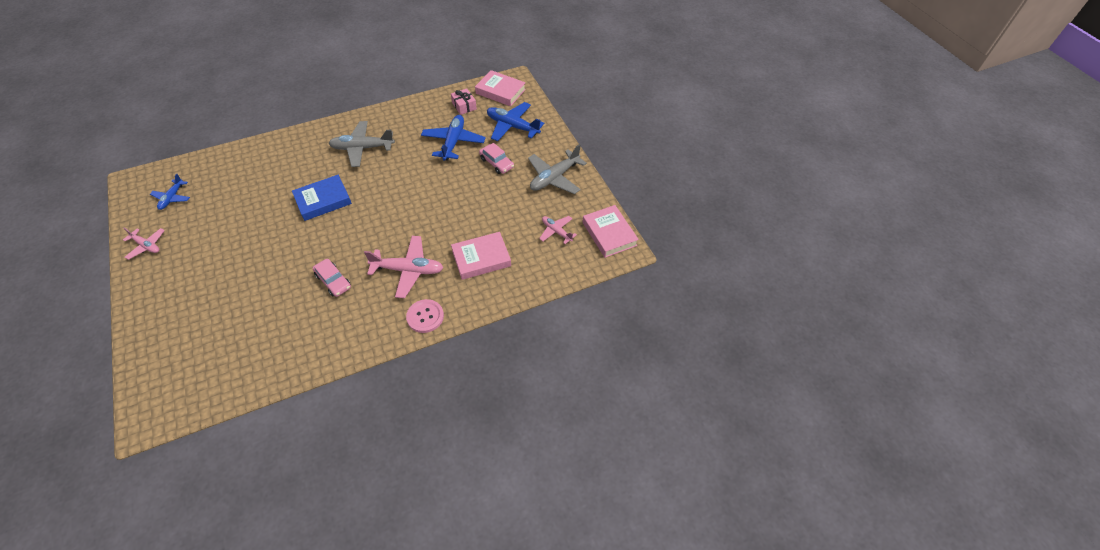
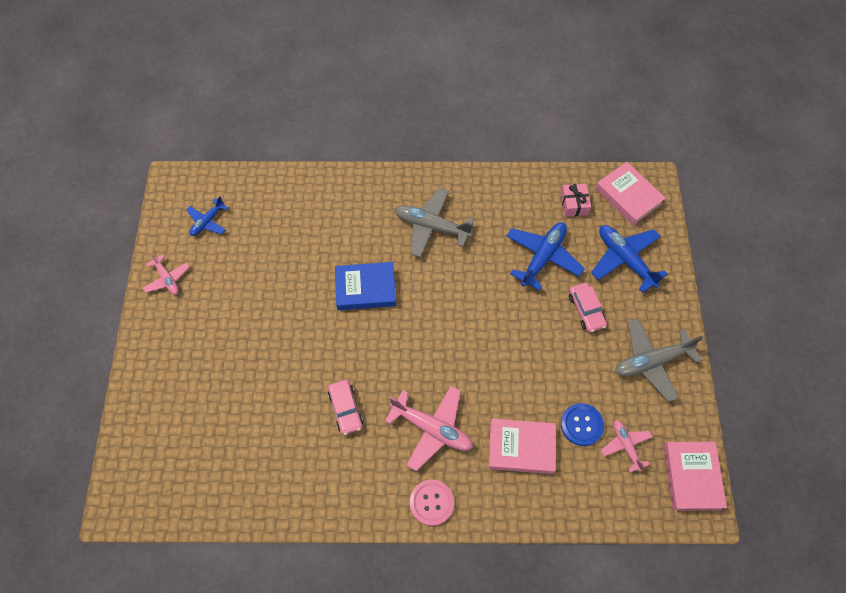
camera: 25 degrees right, 10 degrees up
(520, 230) = (581, 425): none -> blue button

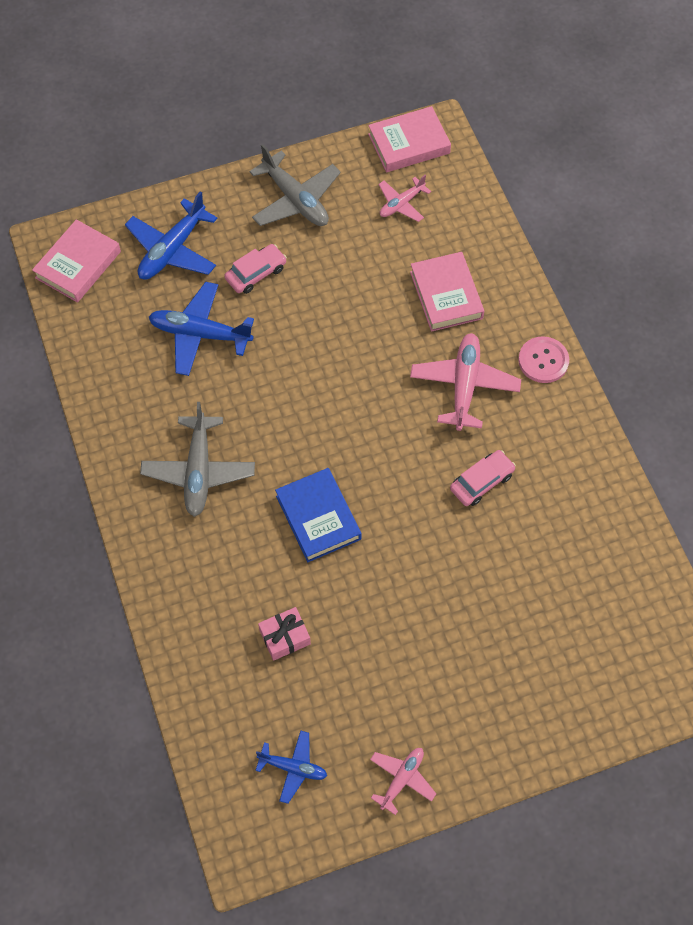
camera: 110 degrees left, 0 degrees up
(574, 204) = (109, 319): pink gift -> pink gift (285, 637)
(581, 425) = (396, 247): blue button -> none

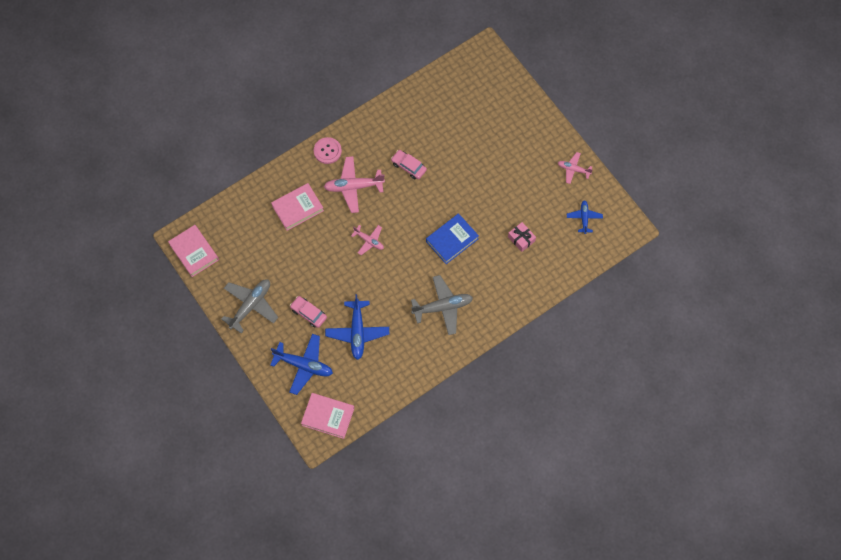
camera: 105 degrees left, 5 degrees up
(401, 204) = (240, 246): pink plane -> pink plane (369, 241)

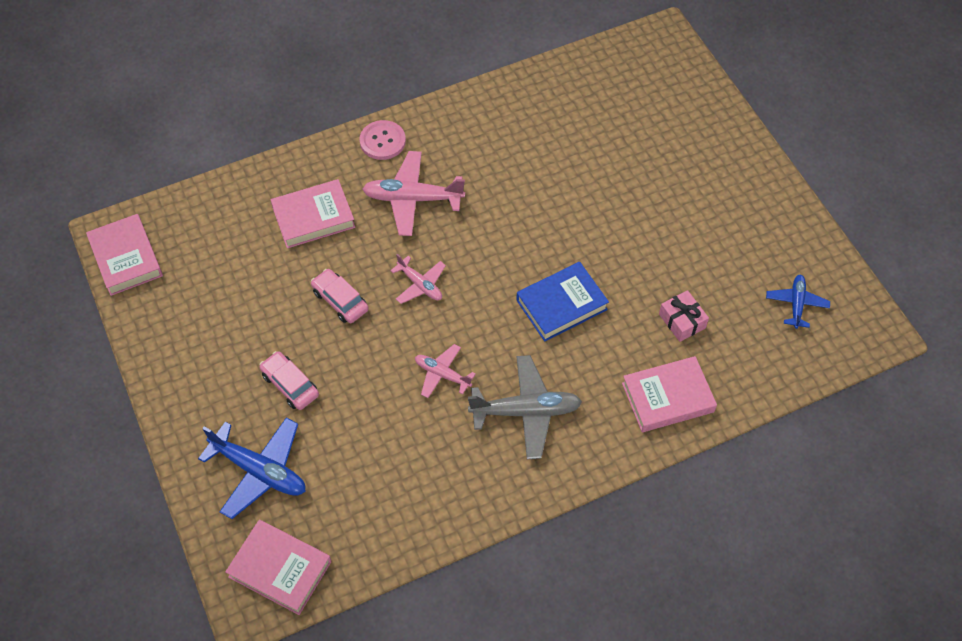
camera: 10 degrees right, 10 degrees down
(250, 305) = (195, 356): grey plane -> none
(357, 332) = (367, 429): blue plane -> none
(408, 166) = (509, 182): pink car -> pink car (340, 300)
(519, 286) = (667, 397): none -> pink book
(573, 169) = (786, 226): pink plane -> pink plane (442, 374)

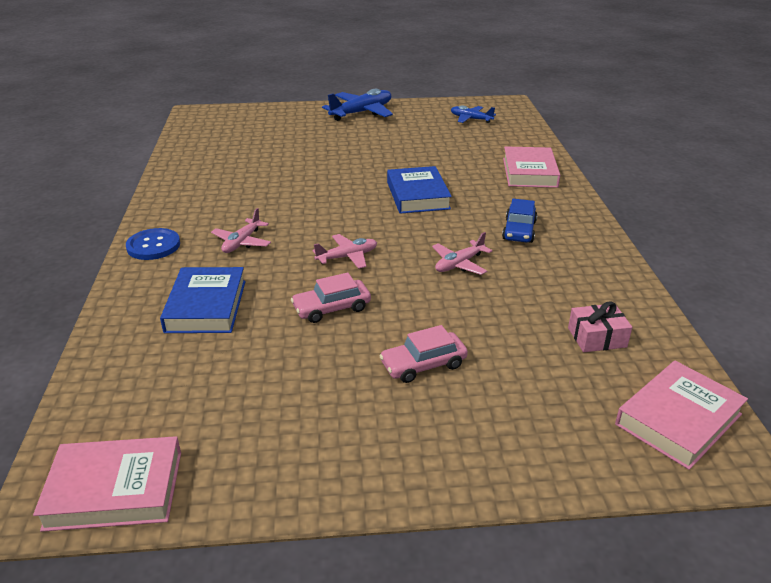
camera: 70 degrees left, 25 degrees down
(259, 471) = (536, 412): blue plane -> blue plane (361, 112)
(313, 217) = (206, 306): pink book -> blue book
(382, 141) = (153, 246): pink button -> blue button
(413, 199) = (242, 242): pink plane -> pink plane, size x0.59
(526, 411) = (519, 230): grey plane -> blue car
(682, 321) = (463, 155): pink gift -> pink gift (597, 337)

